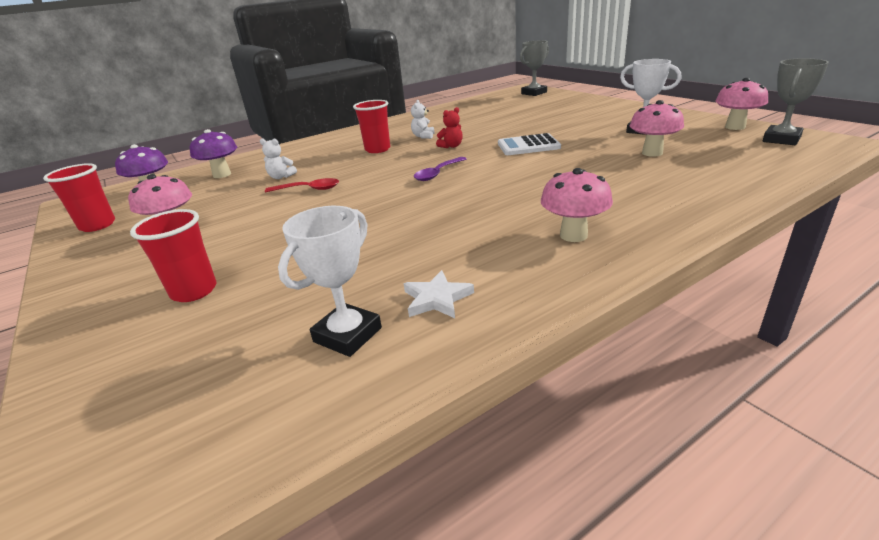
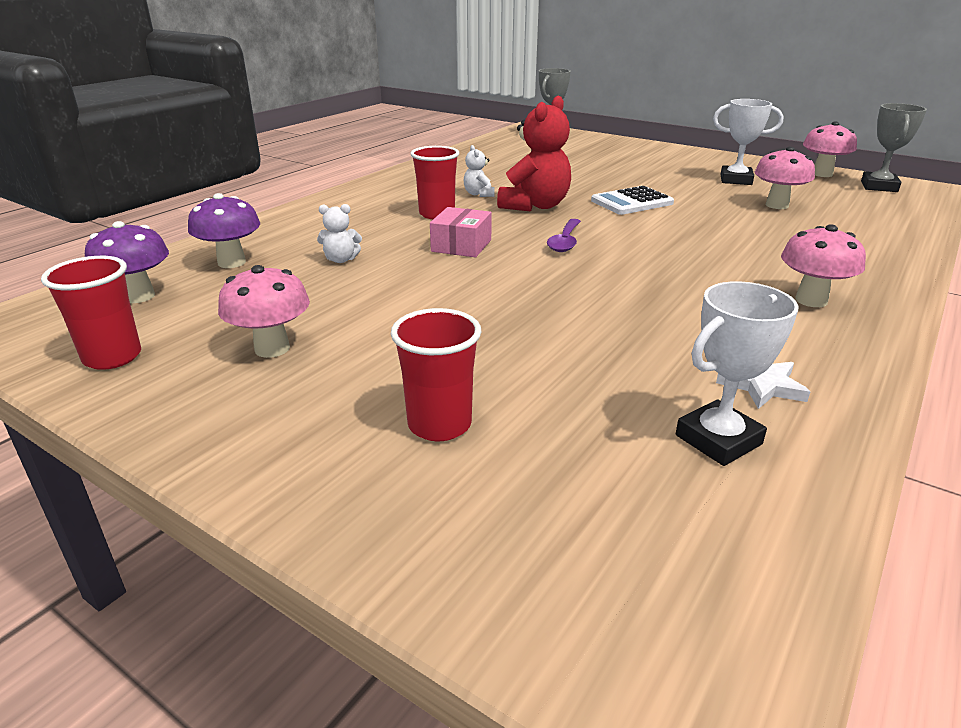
camera: 25 degrees left, 0 degrees up
(308, 189) = (411, 274): red spoon -> none
(347, 335) = (718, 440): white trophy -> white trophy turned 45 degrees clockwise
(364, 172) = (461, 246): none -> pink box
(451, 146) = (535, 206): red teddy bear -> red teddy bear, size x2.10

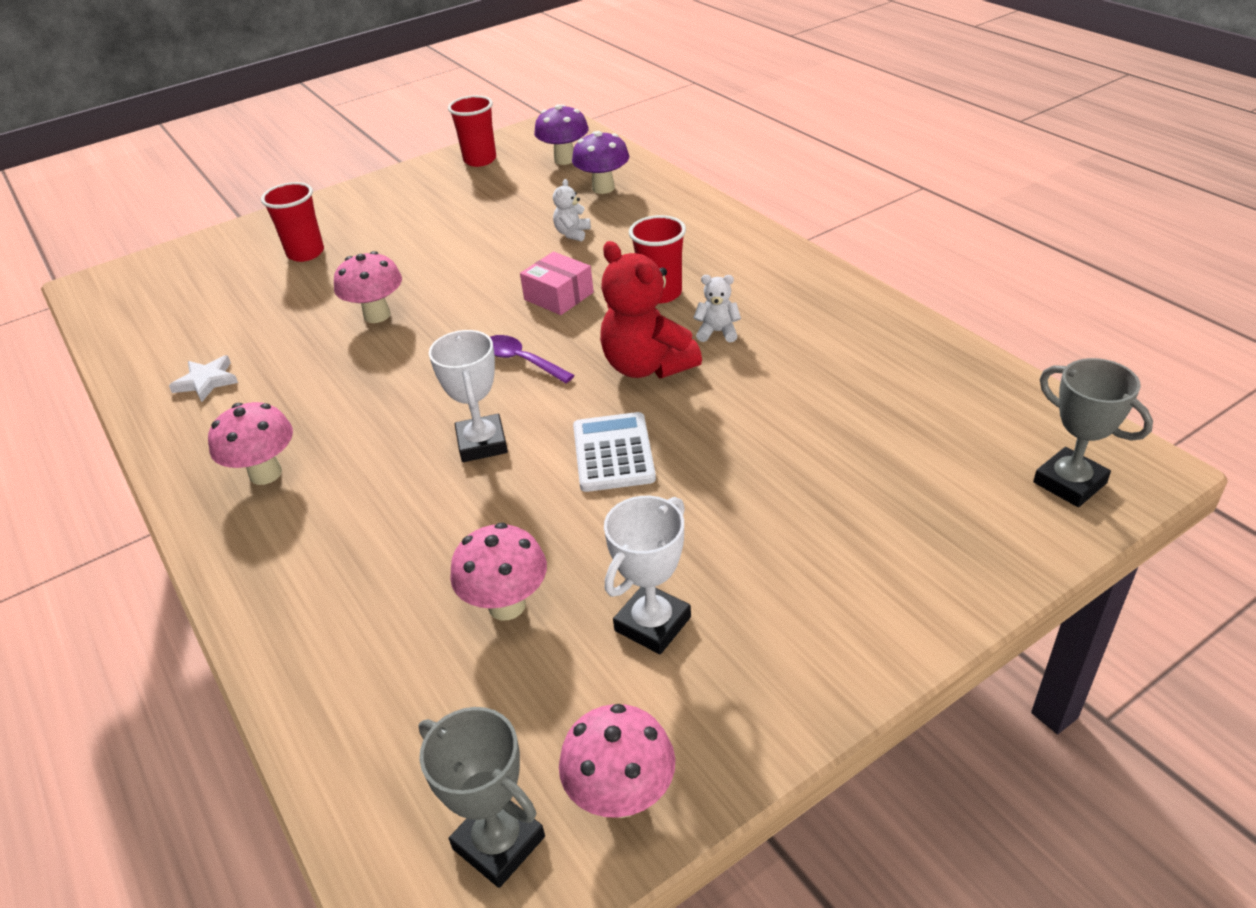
camera: 115 degrees right, 10 degrees up
(272, 348) = (443, 205): pink mushroom -> pink mushroom (377, 315)
(718, 440) = (188, 341): white trophy -> white trophy (482, 443)

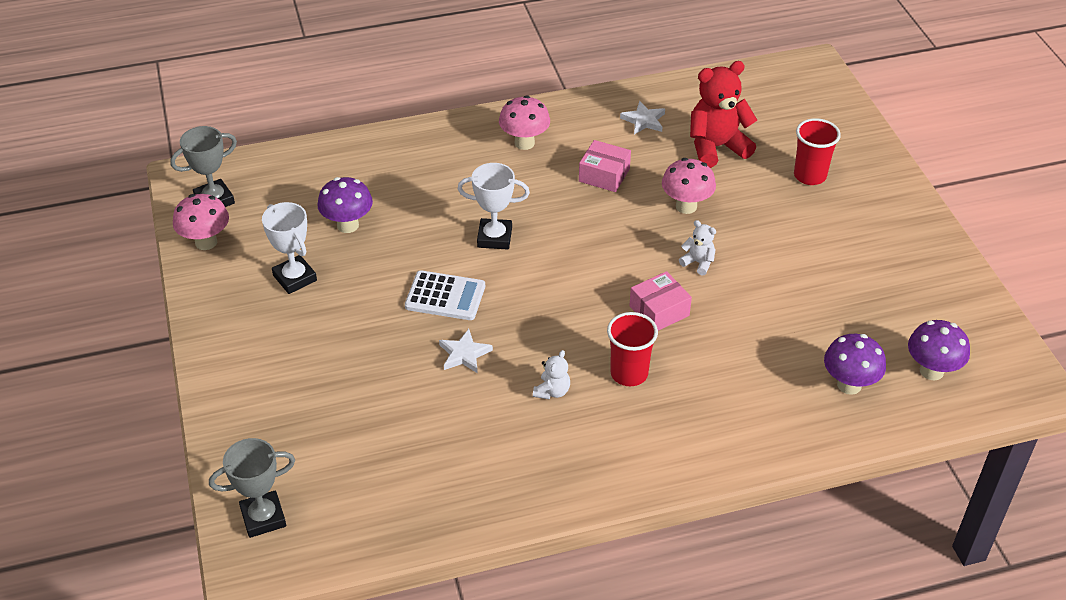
camera: 105 degrees right, 5 degrees up
(329, 386) = (604, 175): none -> pink box
(480, 160) = (957, 307): red cup -> none
(507, 605) = (348, 225): pink mushroom -> purple mushroom
(521, 360) = (579, 273): purple spoon -> none
(572, 233) = (764, 342): white teddy bear -> white teddy bear (698, 263)
(647, 366) = (531, 338): red teddy bear -> red teddy bear (716, 147)
(703, 407) = (464, 354): none -> white star

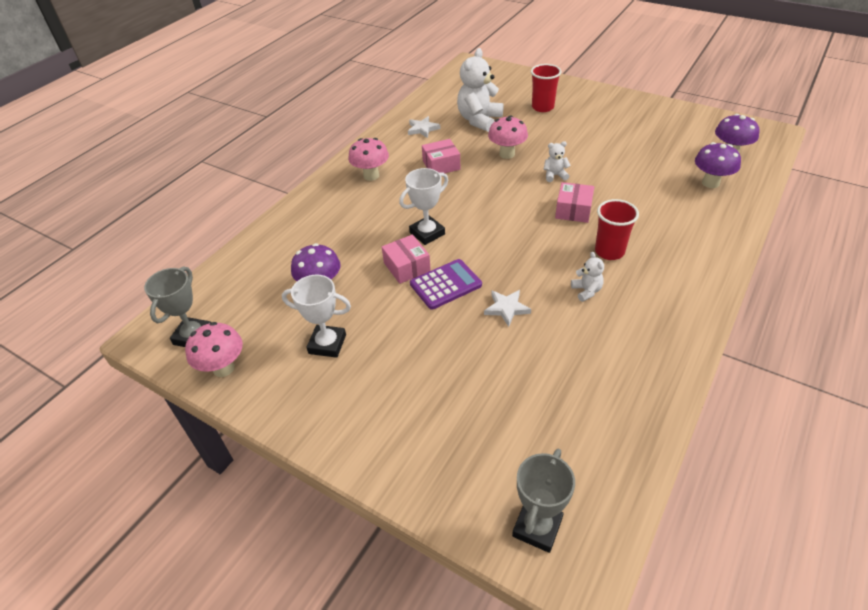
camera: 40 degrees left, 0 degrees up
(436, 257) = (407, 267): none -> pink box
(445, 296) = (445, 284): white calculator -> purple calculator
(716, 147) = (479, 120): red teddy bear -> white teddy bear

